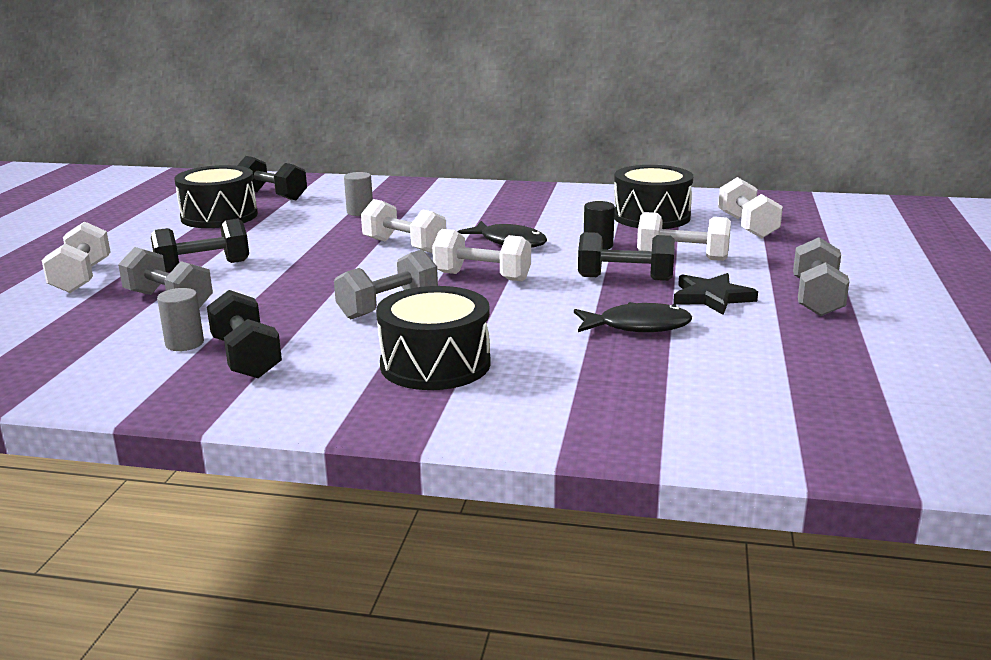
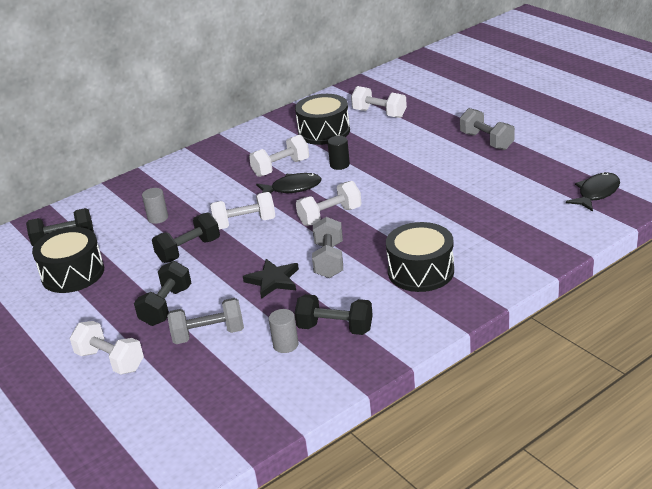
camera: 45 degrees left, 10 degrees up
(625, 278) = (394, 177): black dumbbell -> black dumbbell (189, 250)
(637, 326) = (453, 199): black fish -> black fish (596, 193)
(682, 257) = (391, 149): white dumbbell -> white dumbbell (281, 168)
(711, 297) = (449, 165): black star -> black star (273, 280)

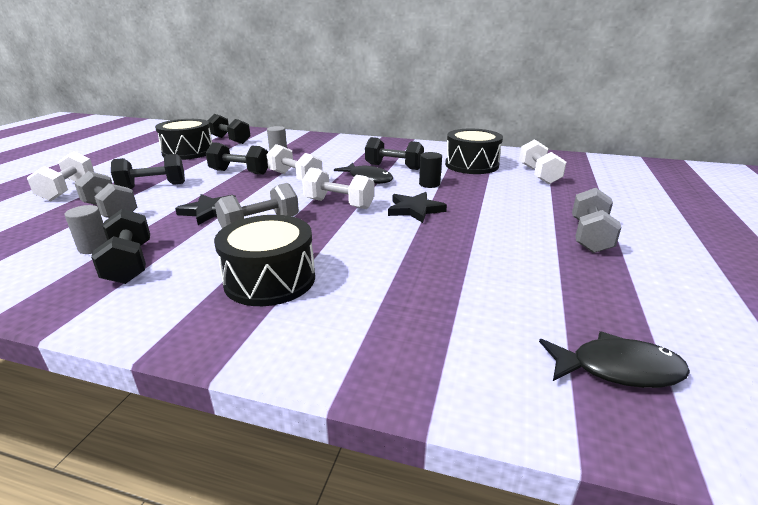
camera: 50 degrees right, 5 degrees down
(281, 168) = (394, 167): white dumbbell -> black dumbbell
(379, 187) = (415, 210): none -> black star

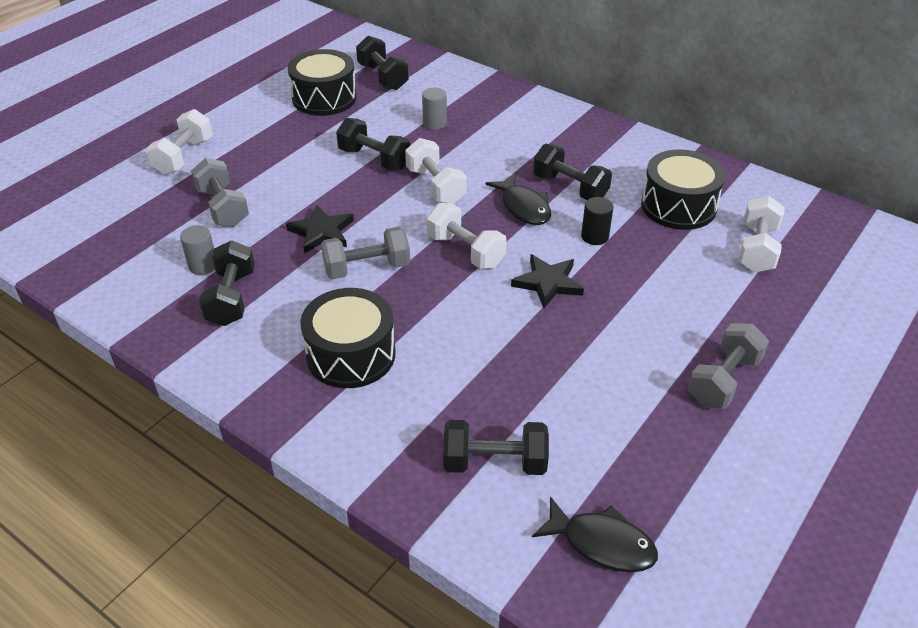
camera: 20 degrees right, 15 degrees up
(153, 186) = (271, 168): black dumbbell -> black dumbbell (494, 462)

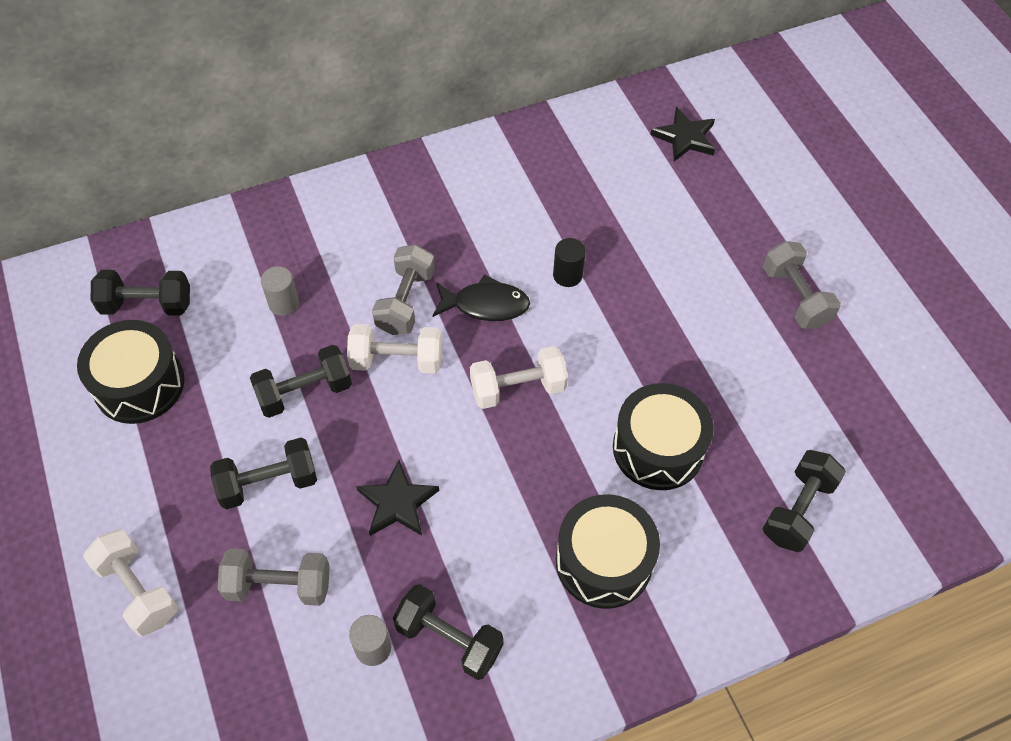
camera: 60 degrees left, 15 degrees up
(367, 268) = (486, 487): grey dumbbell -> grey dumbbell (405, 302)
(548, 283) = (606, 348): black star -> black star (685, 137)
(570, 188) = (483, 251): black dumbbell -> black dumbbell (268, 483)
(601, 543) = (912, 480): black fish -> none
(678, 206) = (569, 189): black drum -> black drum (658, 448)
(757, 249) = (661, 174): white dumbbell -> none

